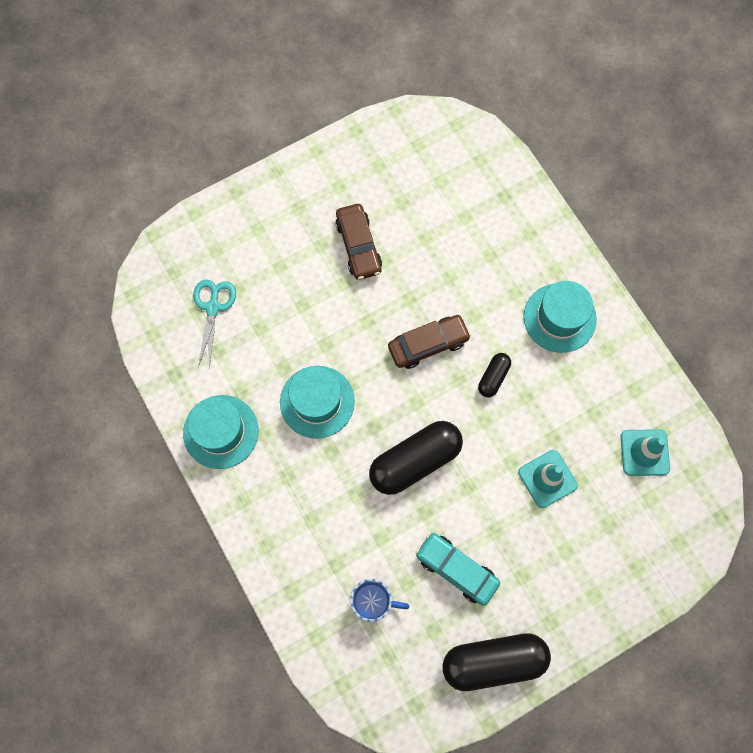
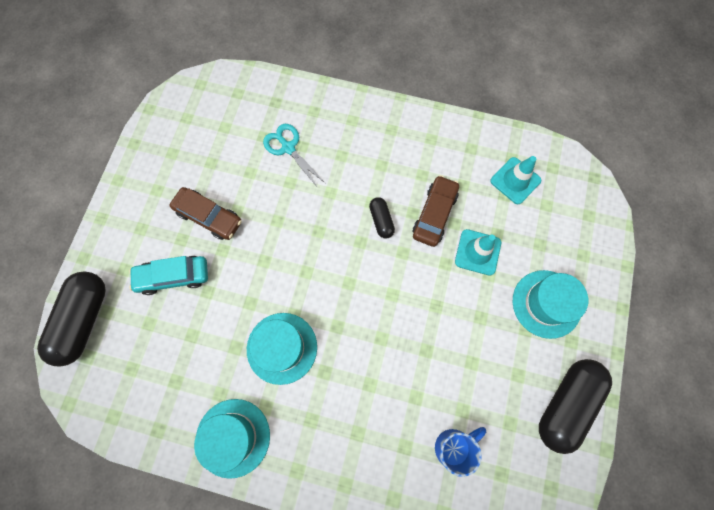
camera: 45 degrees left, 0 degrees up
(213, 307) = (142, 354): turquoise scissors -> turquoise scissors (288, 148)
(415, 461) = (386, 323): black capsule -> black capsule (84, 320)
(428, 344) = (319, 238): brown car -> brown car (434, 214)
(456, 569) = (483, 367): turquoise car -> turquoise car (173, 276)
(559, 318) = (384, 146): turquoise hat -> turquoise hat (546, 304)

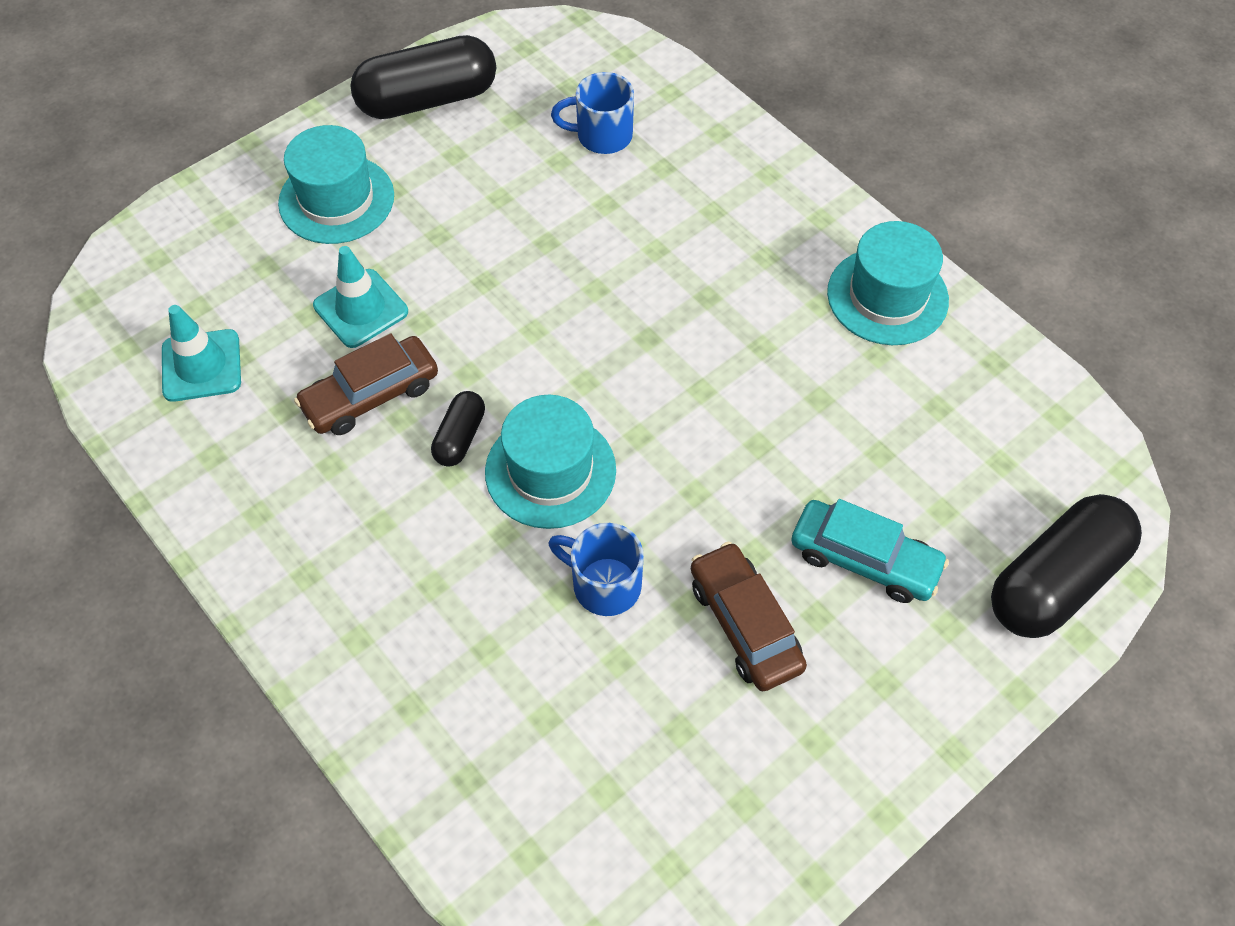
camera: 145 degrees left, 15 degrees down
(275, 197) = (604, 584): none -> blue mug
(282, 348) = (749, 358): turquoise hat -> turquoise hat (550, 471)
(288, 148) = (514, 662): turquoise scissors -> none

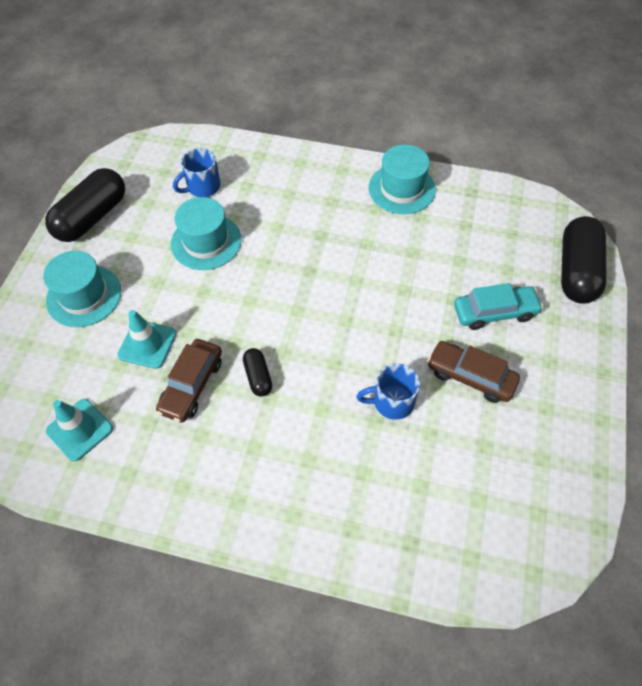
camera: 35 degrees left, 0 degrees up
(550, 471) = (318, 364): turquoise hat -> turquoise hat (206, 242)

